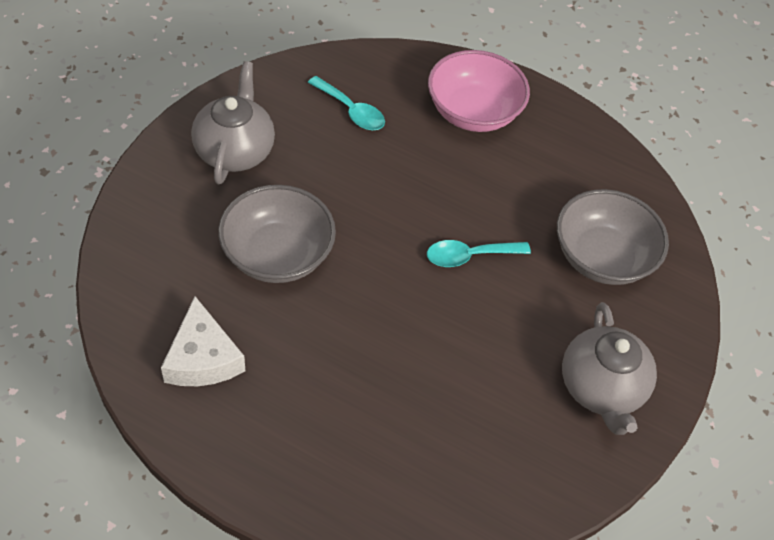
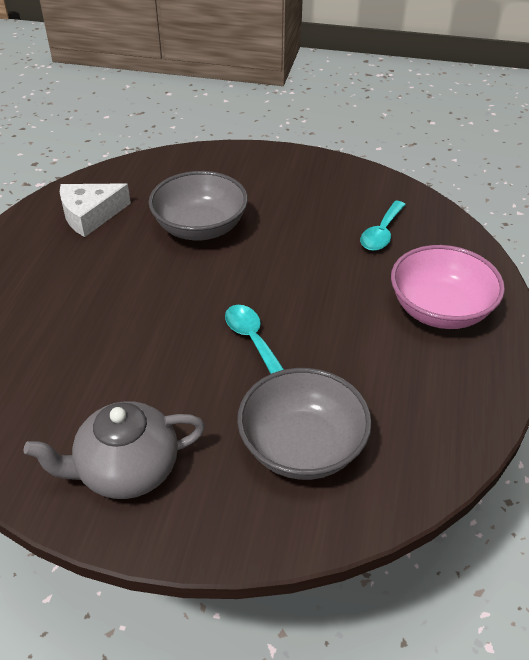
camera: 80 degrees right, 10 degrees down
(235, 150) = (294, 184): grey teapot -> none

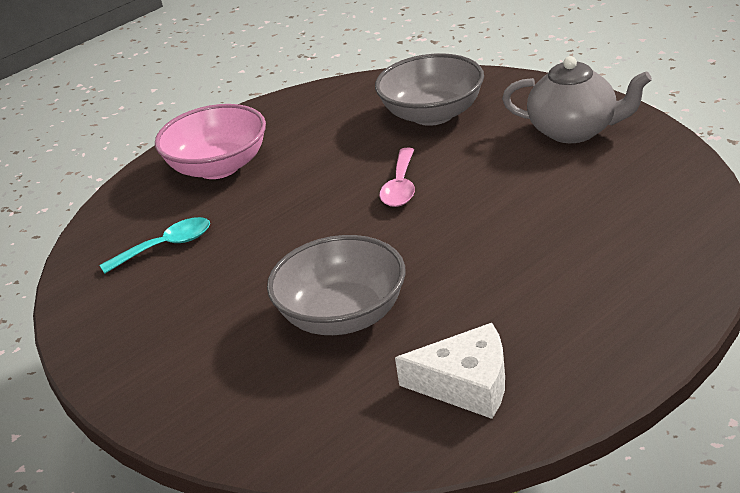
camera: 140 degrees left, 10 degrees down
(252, 340) = (400, 187): turquoise spoon -> pink spoon

